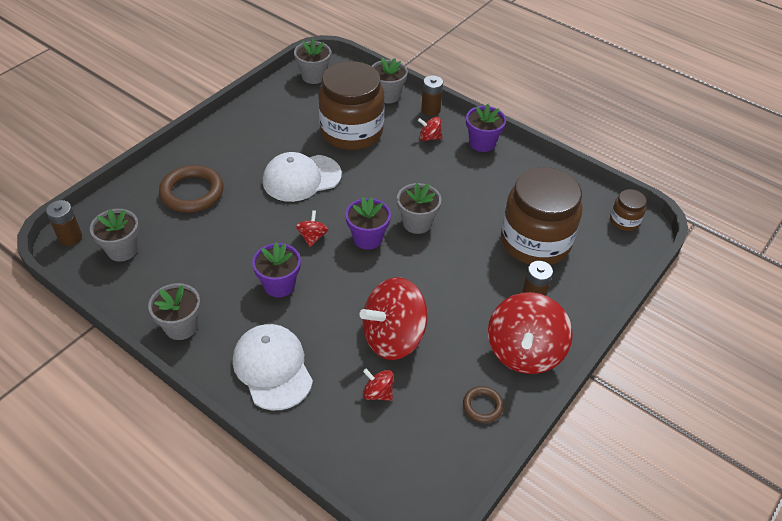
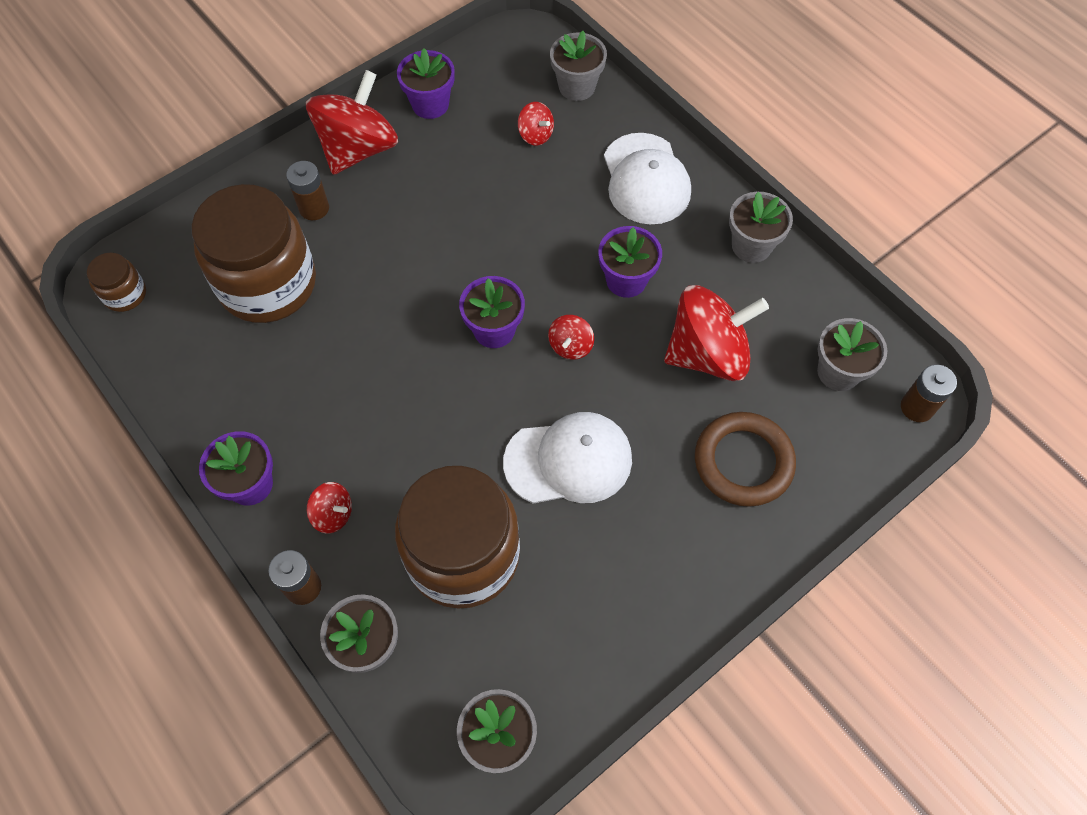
camera: 165 degrees left, 15 degrees up
(393, 337) = (501, 190): red spinning top -> red spinning top (707, 354)
(417, 223) = (417, 343): grey flower pot -> grey flower pot (577, 87)
(482, 406) = (430, 104): brown ring -> purple flower pot

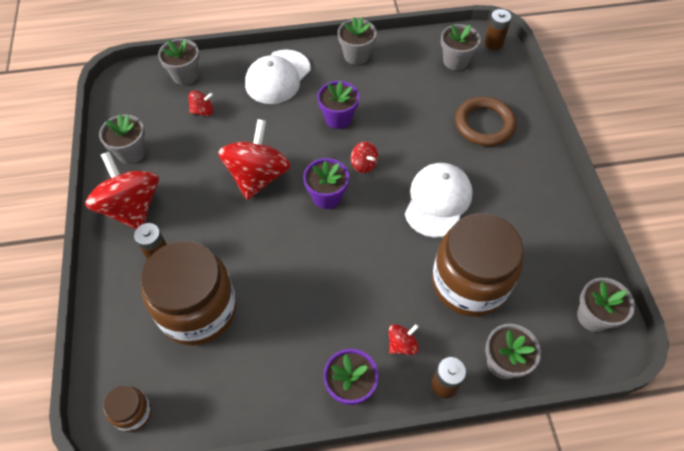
camera: 60 degrees left, 5 degrees down
(430, 104) = (131, 152): purple flower pot -> grey flower pot
(646, 179) = (277, 77): white cap -> white cap turned 105 degrees clockwise
(707, 354) = (410, 106): red spinning top -> red spinning top (258, 176)

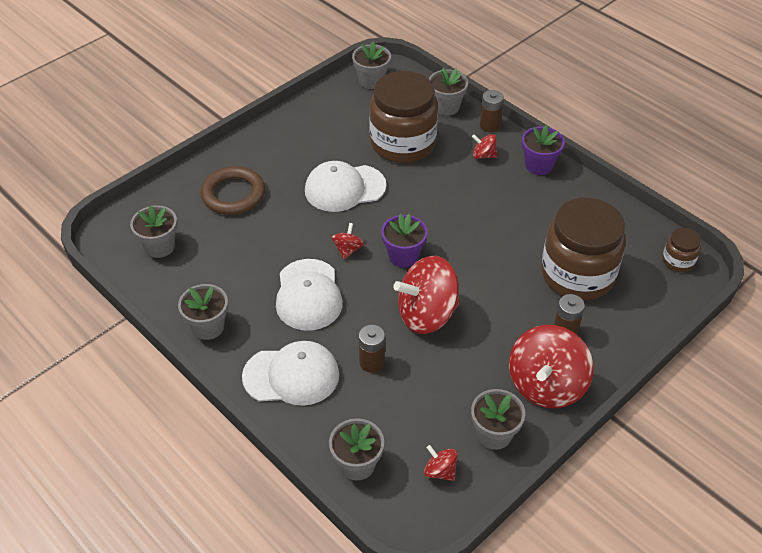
camera: 125 degrees left, 10 degrees down
(203, 111) = (391, 410): red spinning top -> red spinning top (440, 471)
(338, 118) = (308, 295): purple flower pot -> white cap
(493, 43) = (111, 230): brown battery -> brown battery (372, 362)

